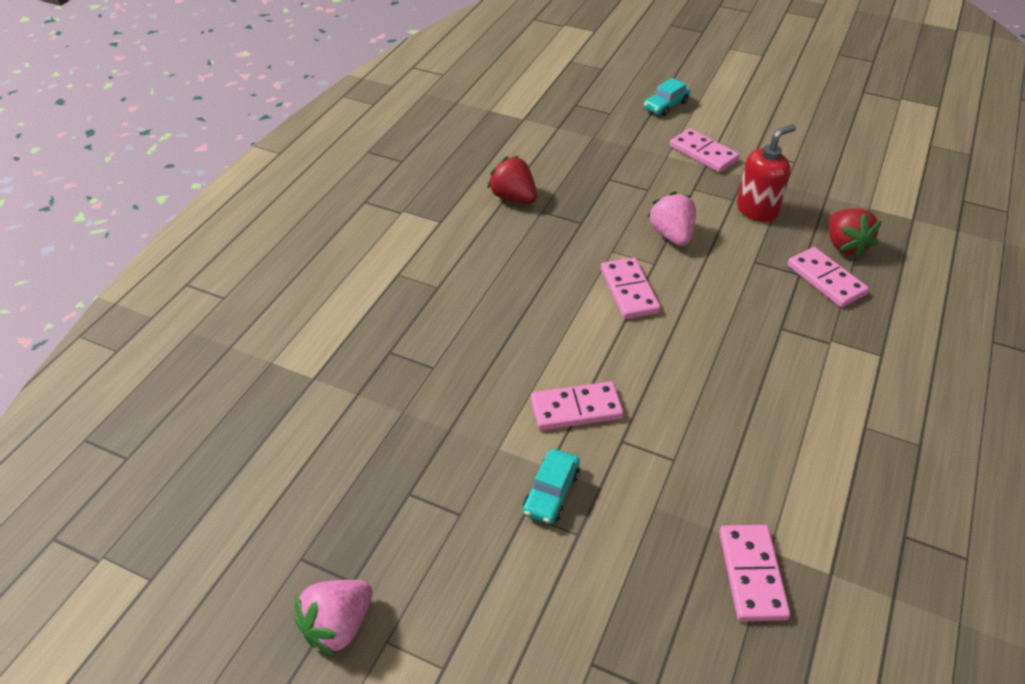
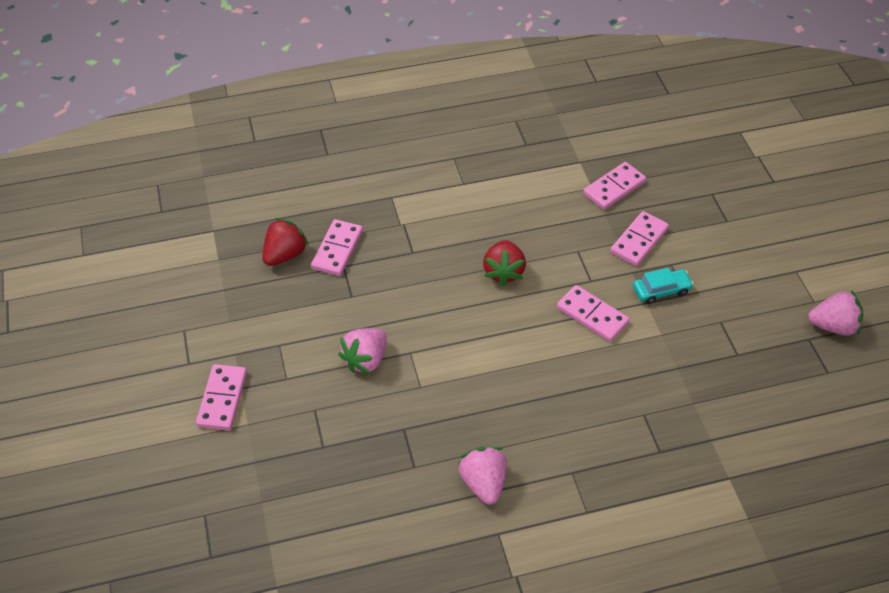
camera: 130 degrees left, 5 degrees up
(487, 236) = (483, 483): none -> pink strawberry
(513, 198) = (415, 500): red strawberry -> red strawberry (503, 272)
(629, 291) = (456, 350): pink domino -> pink domino (639, 240)
(666, 105) = (152, 474): turquoise car -> none
(757, 210) = (282, 323): red soap dispenser -> none

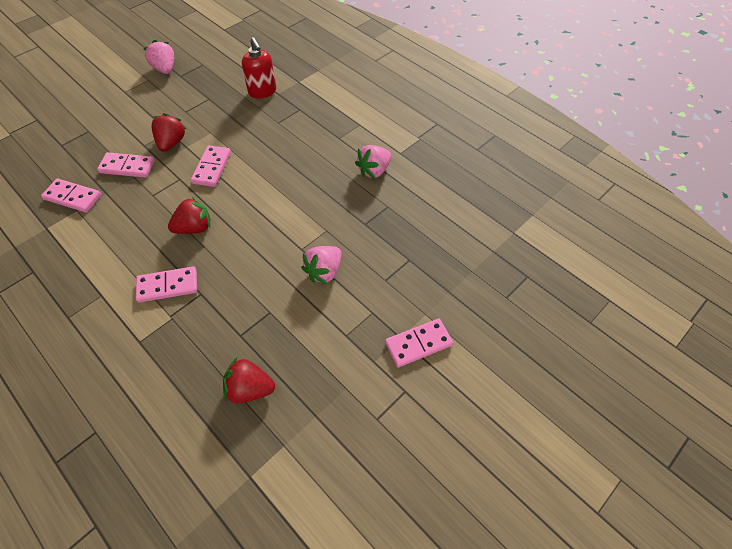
camera: 120 degrees left, 5 degrees up
(337, 250) = (223, 350): pink domino -> pink domino (168, 286)
(365, 359) = (324, 271): pink strawberry -> pink strawberry turned 120 degrees clockwise
(661, 290) = (171, 143): turquoise car -> red strawberry
(724, 422) = (262, 91): none -> red soap dispenser

